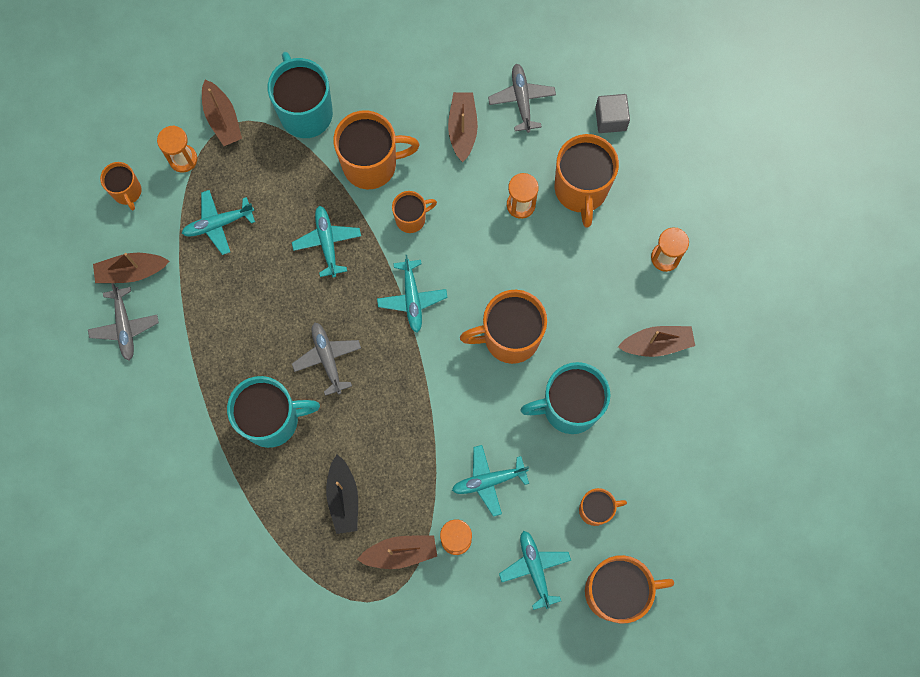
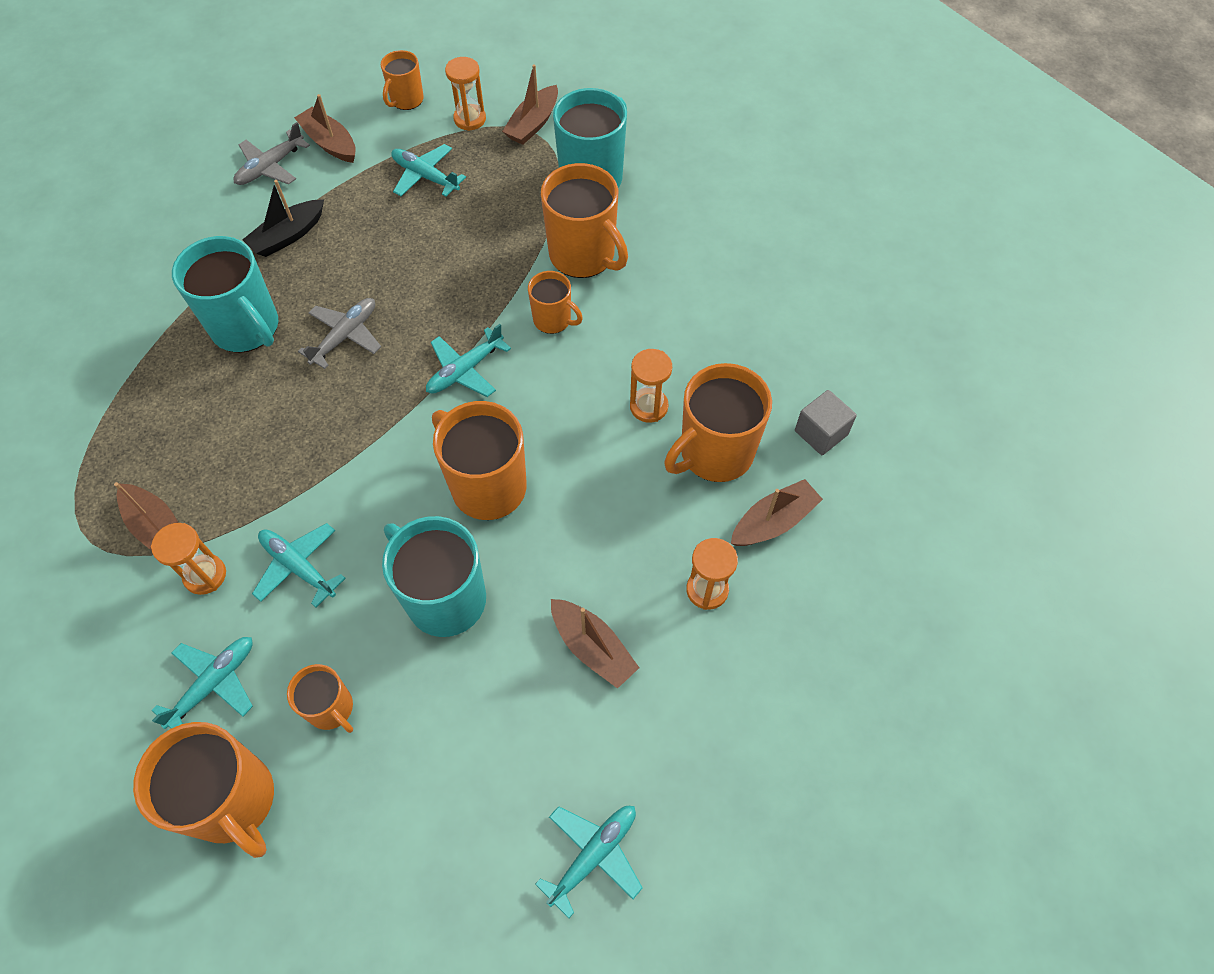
camera: 55 degrees right, 15 degrees down
(327, 242) = (471, 267): turquoise plane -> turquoise plane (593, 855)
(343, 498) = (194, 437): black boat -> black boat (288, 236)
(462, 129) = (687, 307): brown boat -> brown boat (773, 521)
(522, 100) = (766, 339): grey plane -> none

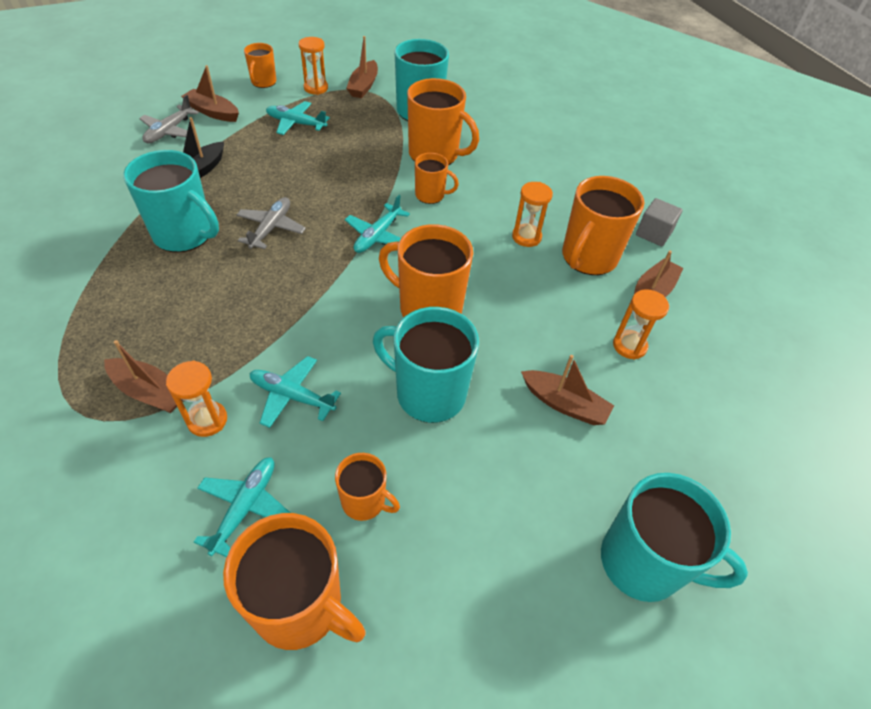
camera: 20 degrees left, 10 degrees down
(593, 855) = (643, 563): turquoise plane -> turquoise mug

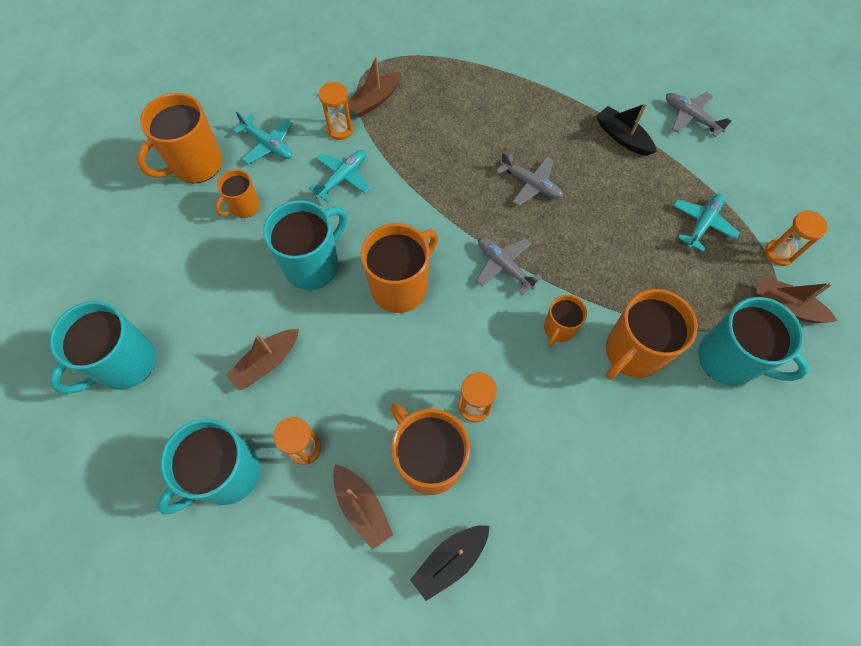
camera: 110 degrees right, 15 degrees up
(185, 235) = (533, 124): turquoise mug -> turquoise mug (227, 474)
(213, 112) = (725, 153): brown boat -> none
(263, 82) = (790, 202): orange mug -> none
(377, 236) = (504, 266): turquoise plane -> grey plane
(653, 233) = (450, 560): grey cube -> black boat

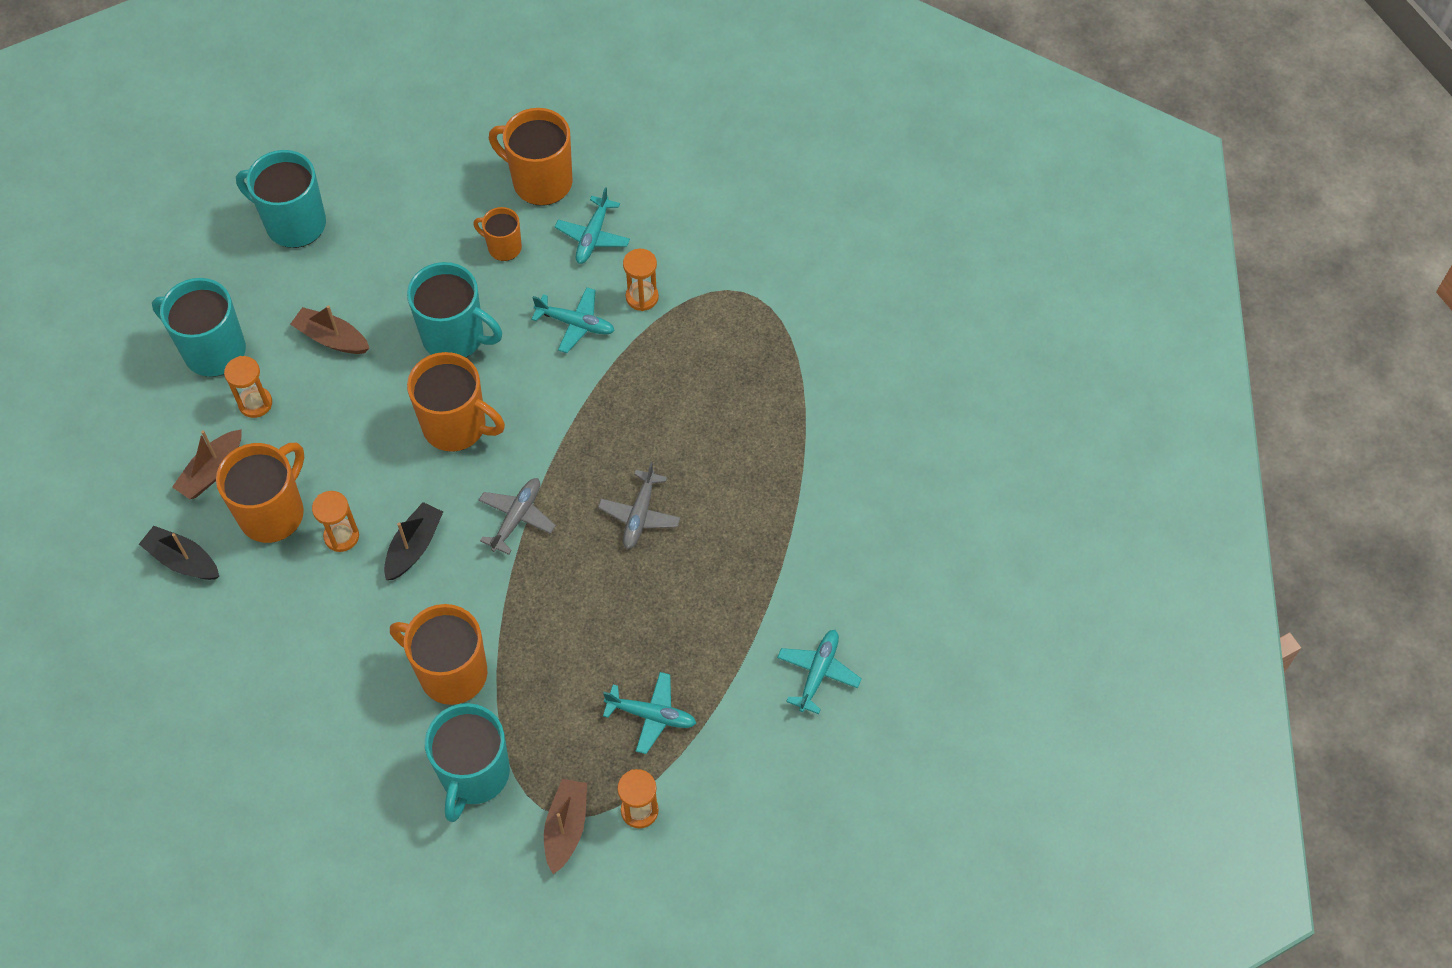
camera: 70 degrees right, 5 degrees down
(374, 100) = (699, 316): brown boat -> none
(559, 329) = (456, 592): orange mug -> none
(622, 137) = (751, 599): black boat -> black boat (414, 547)
(691, 117) = (818, 673): grey plane -> turquoise plane

